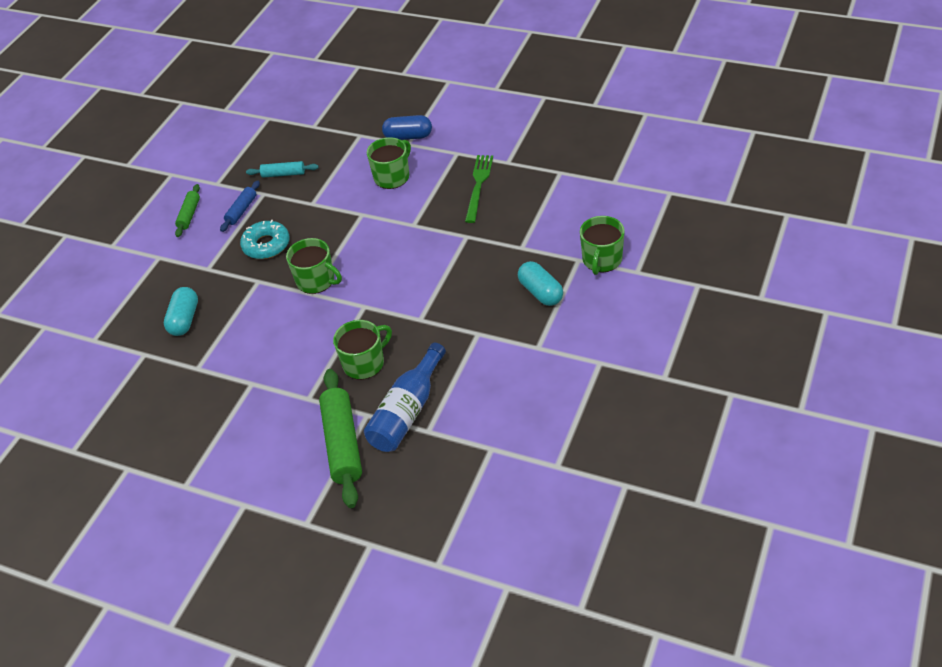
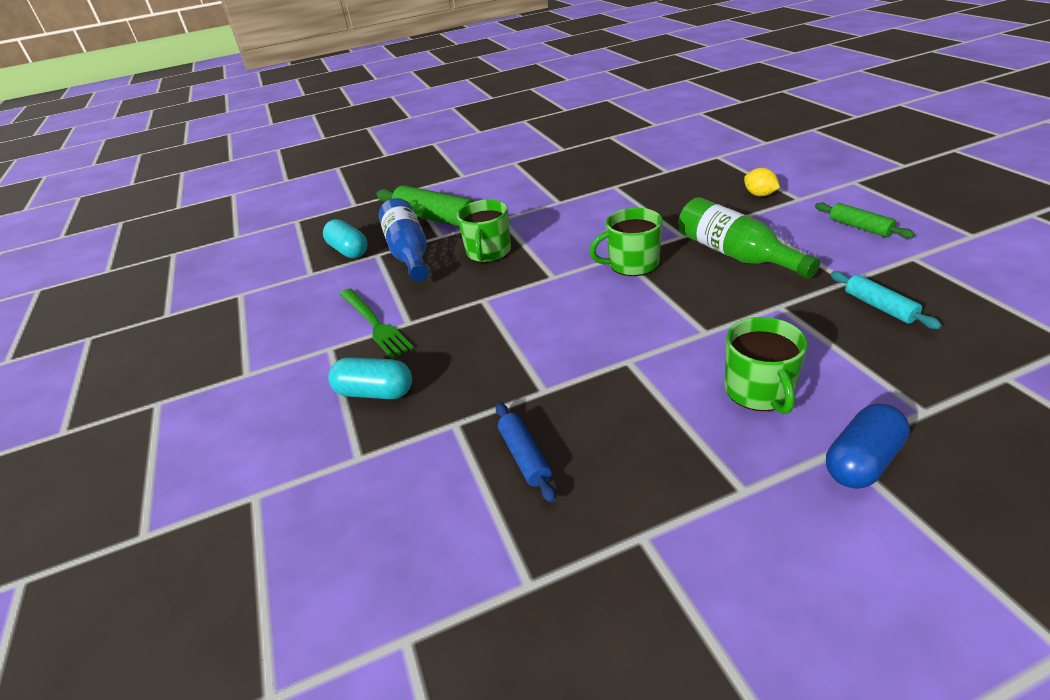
camera: 135 degrees right, 10 degrees down
(164, 278) = (759, 195): none -> yellow lemon
(184, 320) = (683, 192): turquoise capsule -> turquoise capsule (349, 251)
(241, 210) = (827, 258): blue rolling pin -> blue rolling pin (524, 456)
(266, 245) = (735, 254): turquoise donut -> green bottle
(283, 174) = (879, 307): turquoise rolling pin -> turquoise rolling pin turned 75 degrees counterclockwise
(478, 185) = (626, 462): green fork -> green fork (375, 324)
(602, 260) = (322, 478): green mug -> none

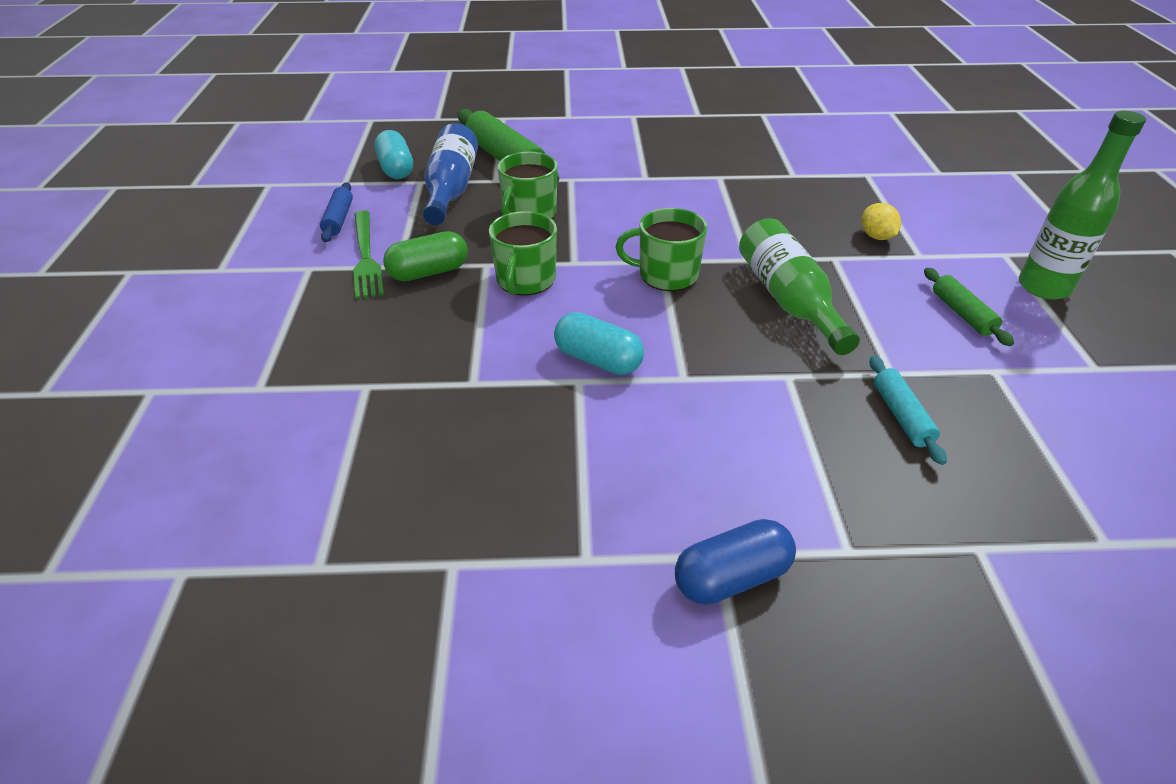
camera: 15 degrees right, 5 degrees up
(375, 392) = (317, 328): turquoise capsule -> turquoise capsule (598, 360)
(439, 319) = (429, 272): none -> green capsule
(524, 456) = (404, 443): blue rolling pin -> blue rolling pin (339, 219)
(759, 391) = (686, 462): green mug -> green mug (525, 280)
(896, 195) = (1043, 287): none -> green bottle

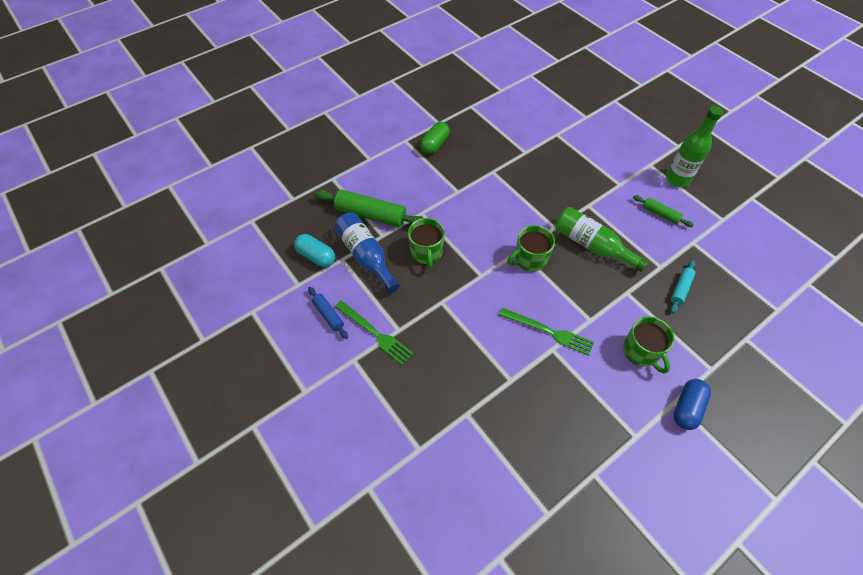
camera: 35 degrees left, 15 degrees up
(429, 272) = (419, 324): green capsule -> green capsule (435, 145)
(525, 280) = (471, 301): green mug -> green mug (641, 351)
(598, 360) = (549, 332): turquoise capsule -> green fork
(876, 236) = (594, 180): yellow lemon -> none
(901, 416) = (680, 289): turquoise rolling pin -> turquoise rolling pin turned 75 degrees clockwise

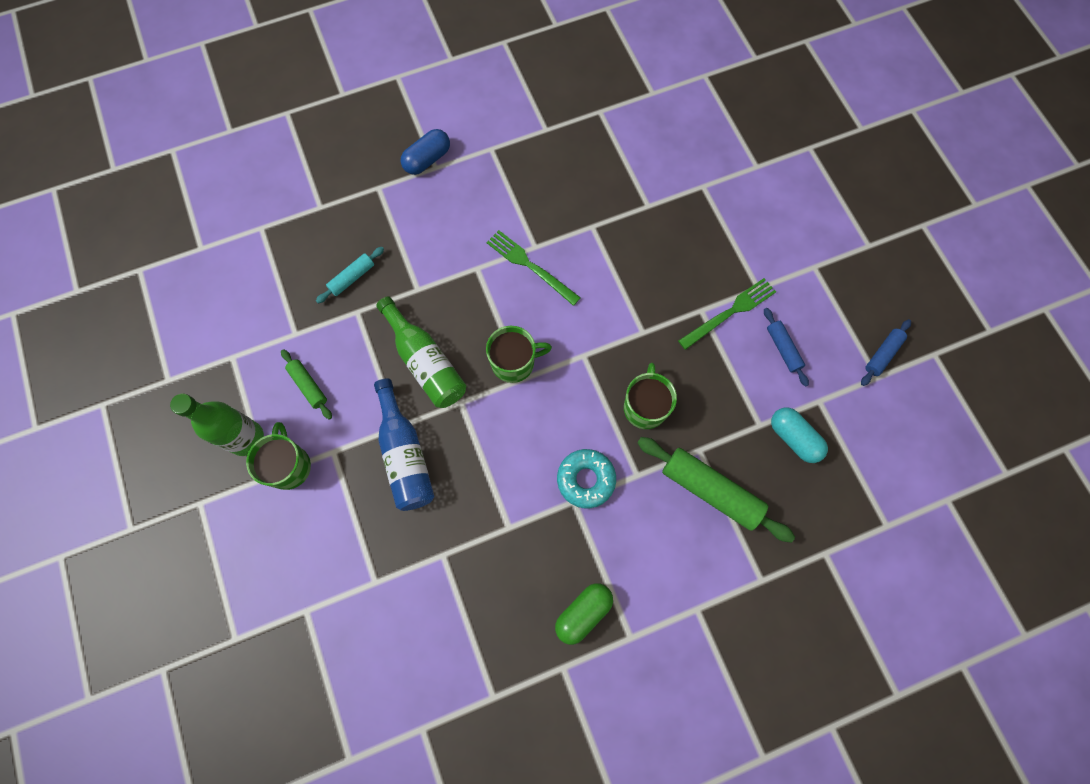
camera: 165 degrees left, 15 degrees up
(247, 329) = (882, 354): none -> blue rolling pin
(366, 256) = (726, 421): blue bottle -> blue bottle (405, 454)
(375, 333) = (730, 312): green fork -> green fork turned 90 degrees clockwise
(454, 203) = (586, 479): none -> turquoise donut
(641, 351) = (440, 221): green mug -> green mug (289, 466)

